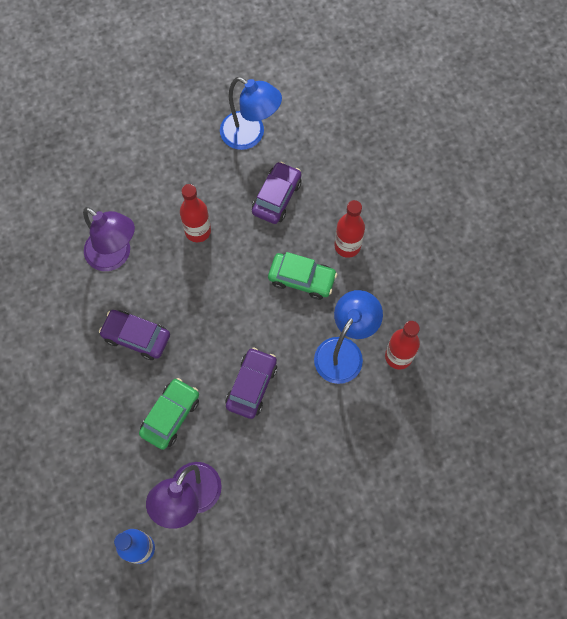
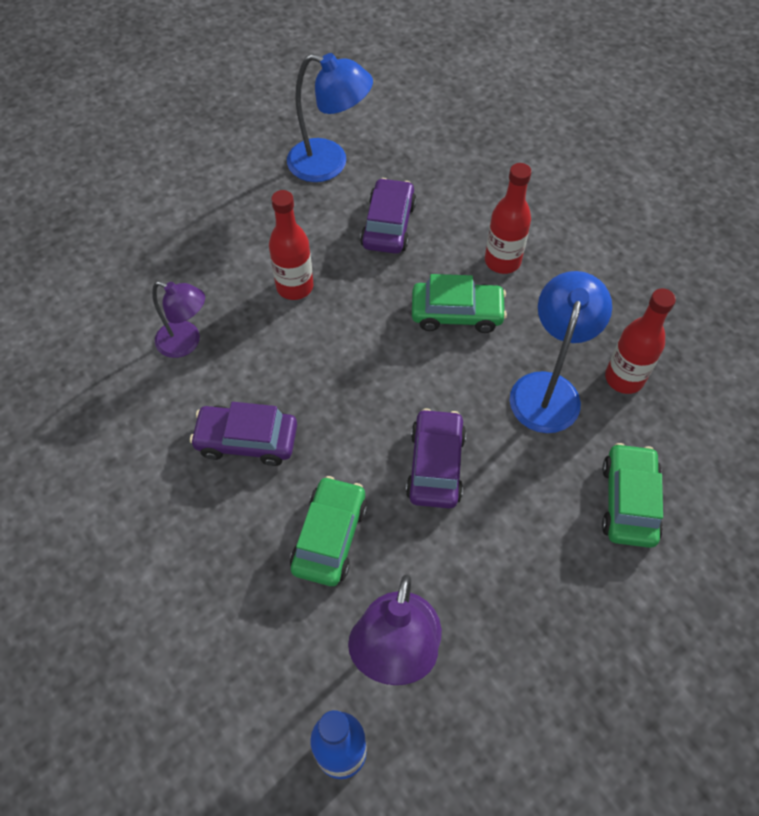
camera: 15 degrees left, 10 degrees down
(115, 256) = (186, 342): purple lamp -> purple lamp, size x0.66
(367, 443) = (628, 501): none -> green car

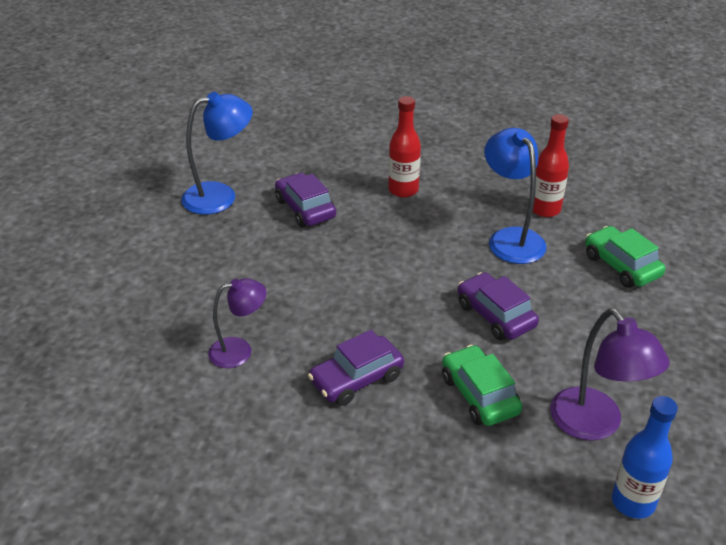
camera: 40 degrees left, 20 degrees down
(294, 287) = (281, 275): red bottle -> none
(457, 313) = (409, 231): green car -> none

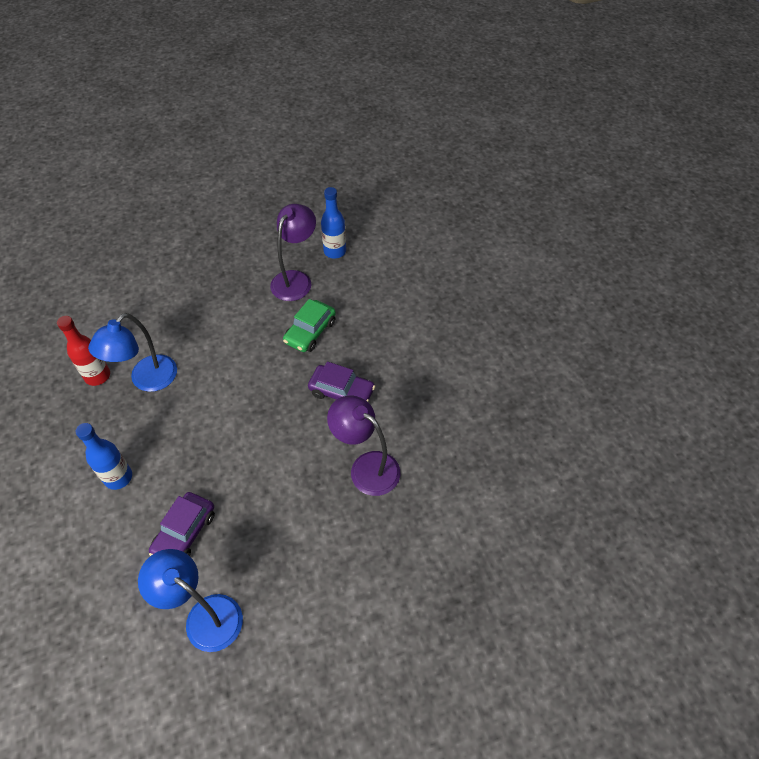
camera: 125 degrees left, 15 degrees up
(239, 351) = (366, 467): purple lamp -> purple lamp, size x1.51
(403, 190) = (118, 477): red bottle -> blue bottle
(495, 315) = (237, 353): purple car -> none
(621, 265) = (144, 313): green car -> none

